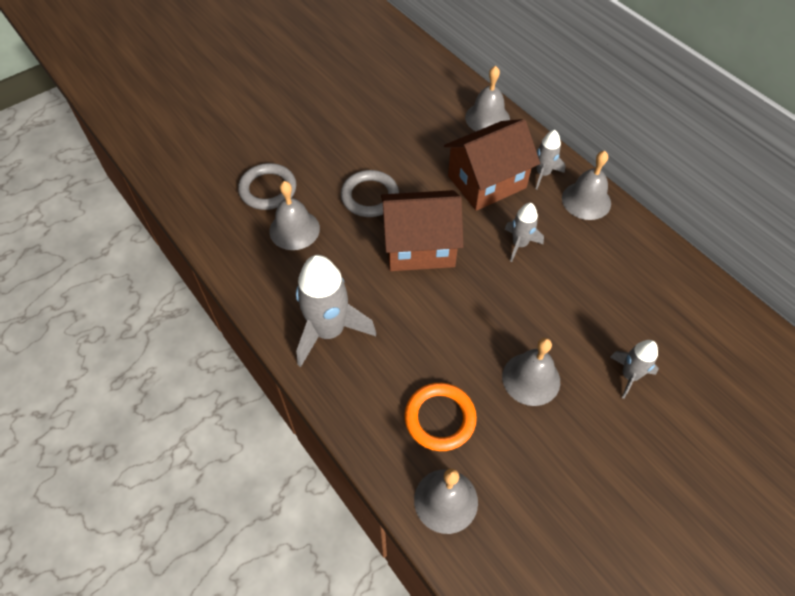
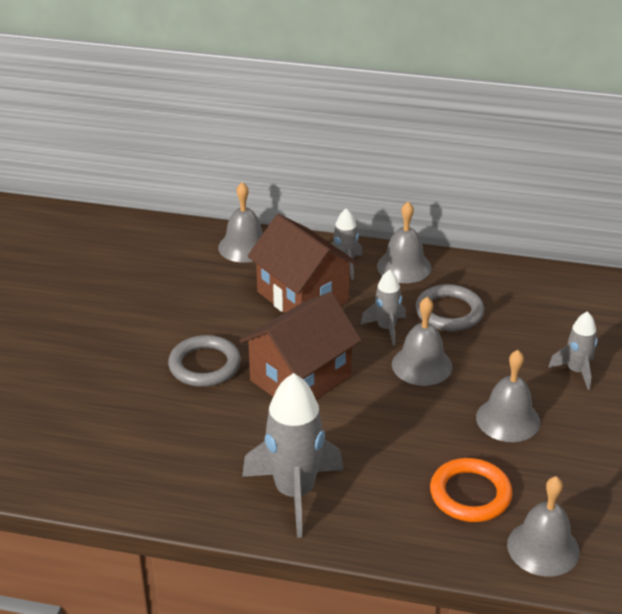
camera: 40 degrees left, 20 degrees down
(268, 189) = (89, 416): grey ring -> grey ring (449, 312)
(294, 229) = (160, 433): grey bell -> grey bell (422, 365)
(486, 182) = (302, 296): brown house -> brown house turned 60 degrees counterclockwise

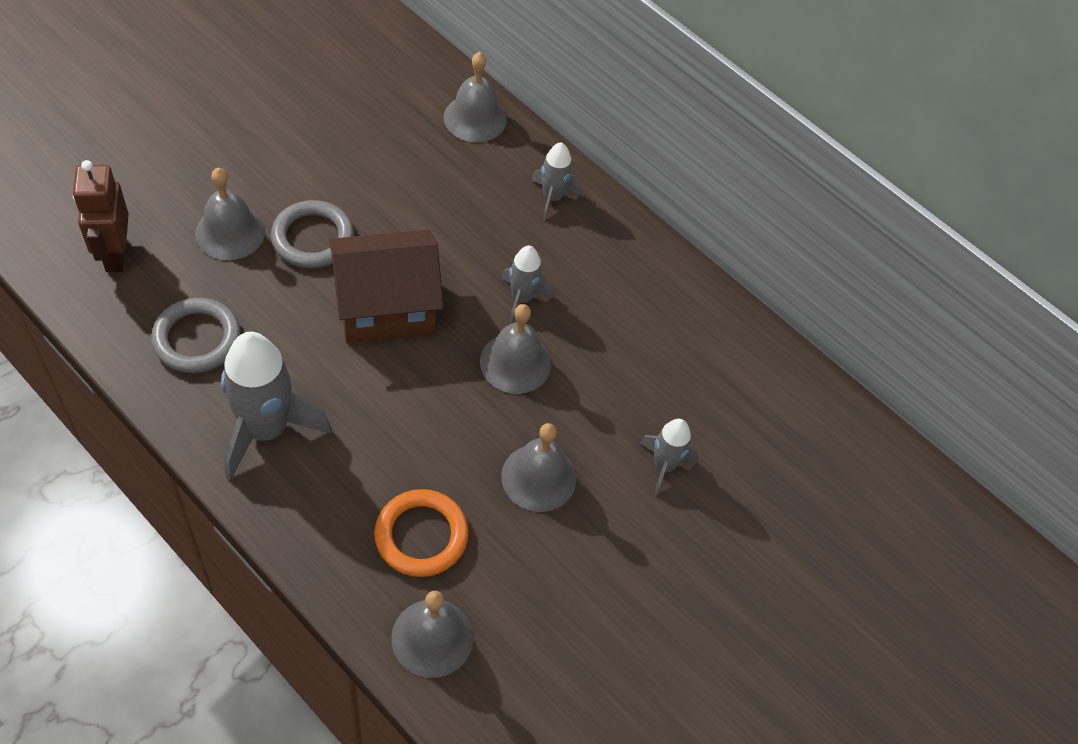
camera: 25 degrees right, 20 degrees up
(63, 448) = (115, 254): none -> brown robot
(302, 296) = (476, 212): brown house -> none
(404, 267) = (610, 234): grey bell -> grey bell (230, 232)
(449, 312) = (603, 316): grey ring -> grey ring (197, 339)

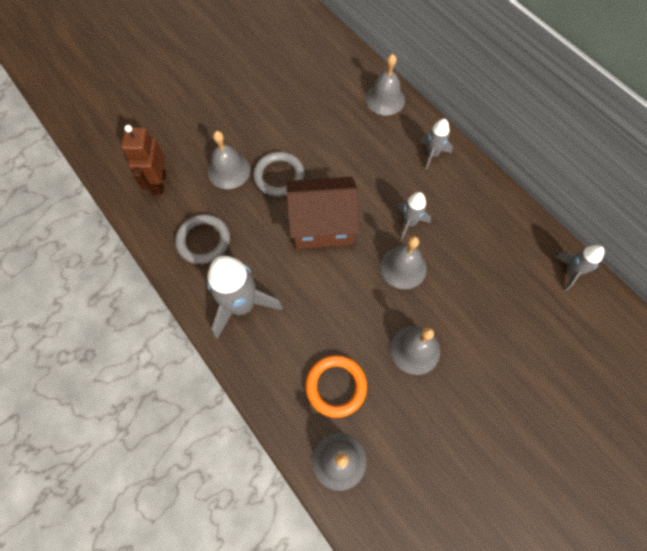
camera: 15 degrees right, 10 degrees up
(664, 466) = (499, 347): grey rocket -> grey rocket (571, 272)

